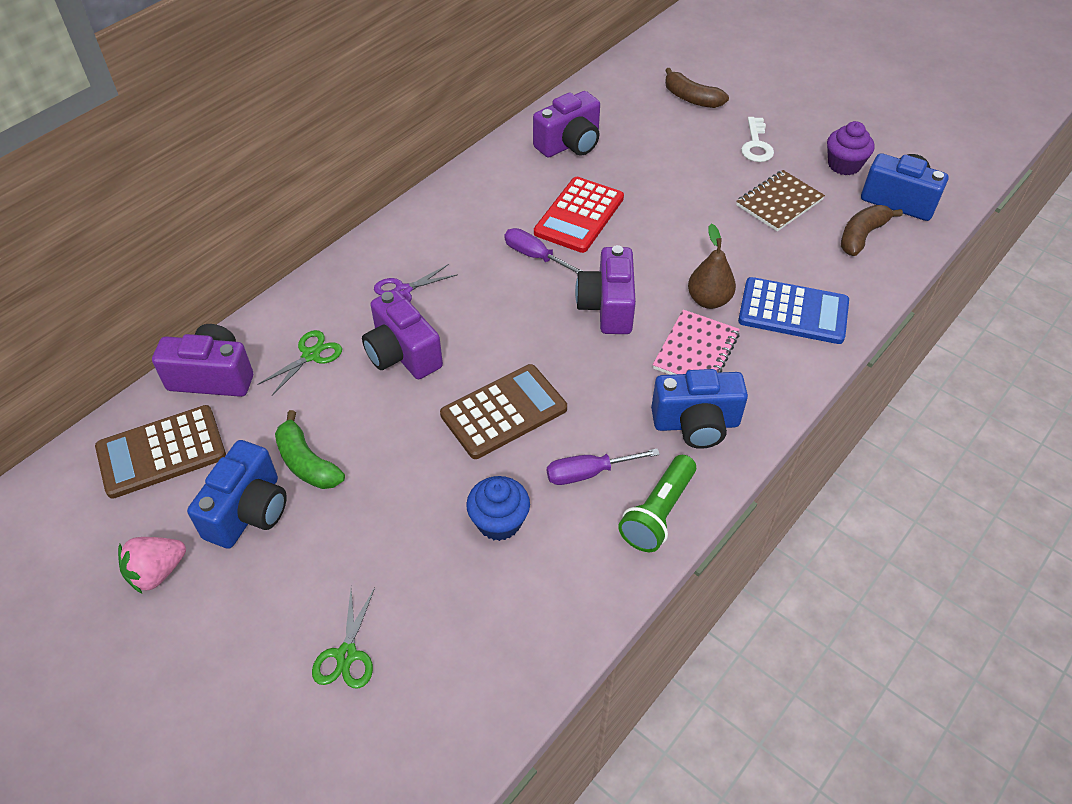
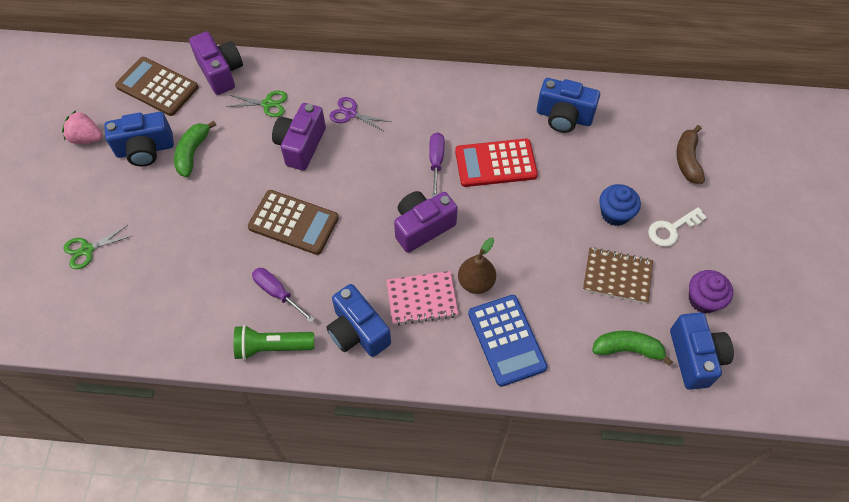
camera: 55 degrees right, 10 degrees up
(499, 522) = (212, 268): blue cupcake -> blue cupcake (615, 213)
(569, 144) = (563, 117): purple camera -> blue camera
(862, 236) = (628, 349): brown banana -> green banana

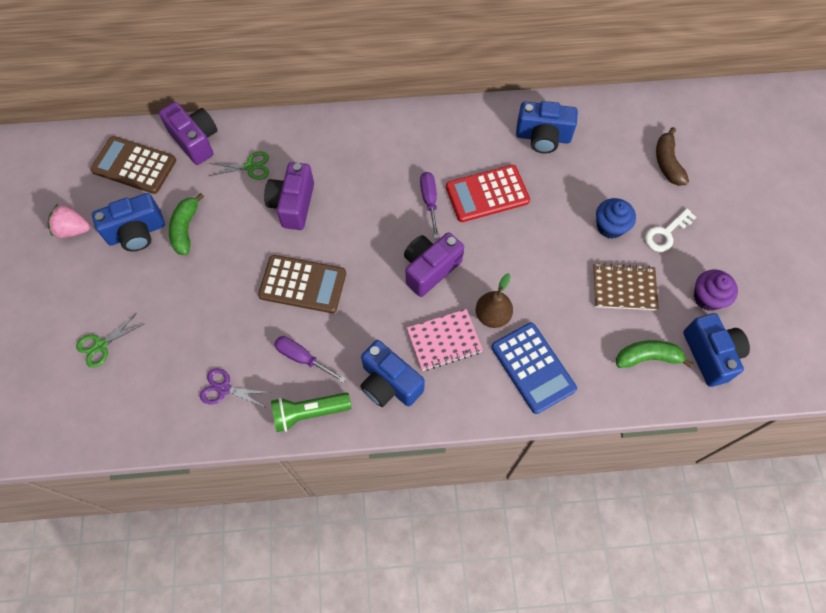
camera: 10 degrees left, 5 degrees up
(351, 114) = (335, 165): purple scissors -> purple scissors (224, 389)

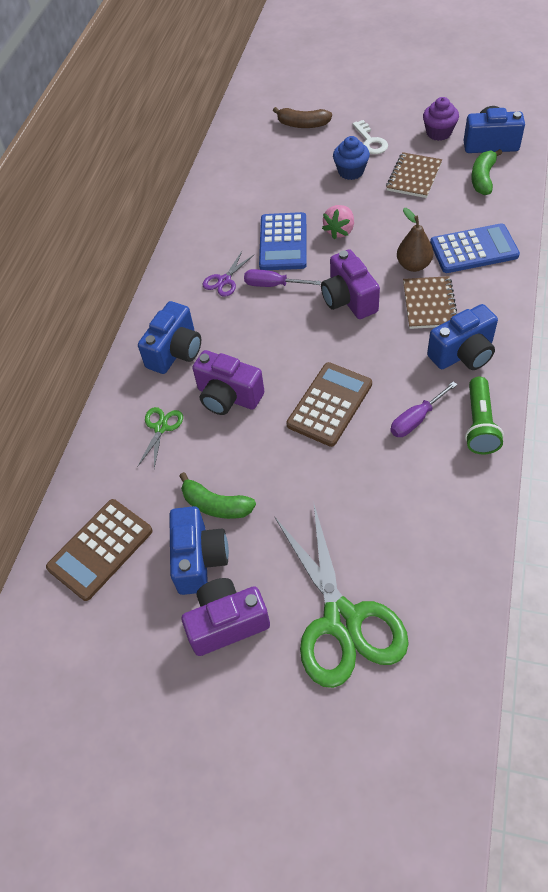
camera: 65 degrees left, 10 degrees down
(73, 230) = (164, 634): pink strawberry -> pink strawberry (339, 231)
(101, 345) = (342, 620): green scissors -> green scissors, size x2.28
(195, 141) = (98, 477): purple camera -> purple camera (227, 623)
(224, 389) = (433, 497): purple scissors -> purple scissors (224, 280)
(444, 341) = (429, 304): pink notebook -> brown notebook
(487, 194) = (283, 242): red calculator -> blue calculator
(543, 137) = (239, 192): blue camera -> blue camera (175, 351)

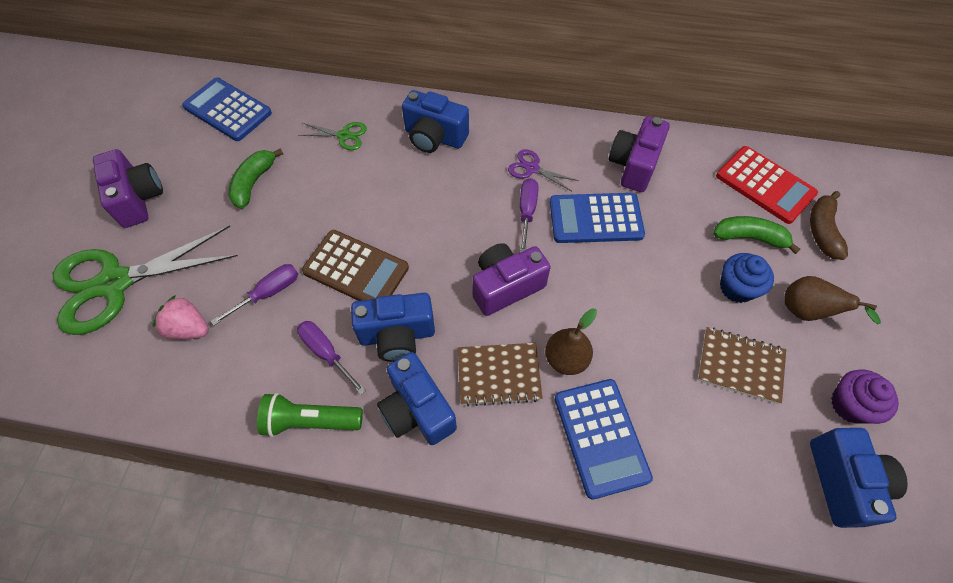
camera: 80 degrees right, 5 degrees up
(100, 549) = (227, 110): brown calculator -> blue calculator
(199, 559) = (202, 175): blue camera -> blue camera (397, 335)
(228, 396) = (375, 183): purple camera -> purple camera (633, 165)
(258, 146) = (765, 185): none -> red calculator
(339, 231) = (621, 276): pink strawberry -> pink strawberry (189, 328)
(355, 472) = (268, 293): none -> purple screwdriver
(370, 141) = (806, 312): white key -> brown pear
(483, 178) = (755, 463): green banana -> green banana (749, 238)

